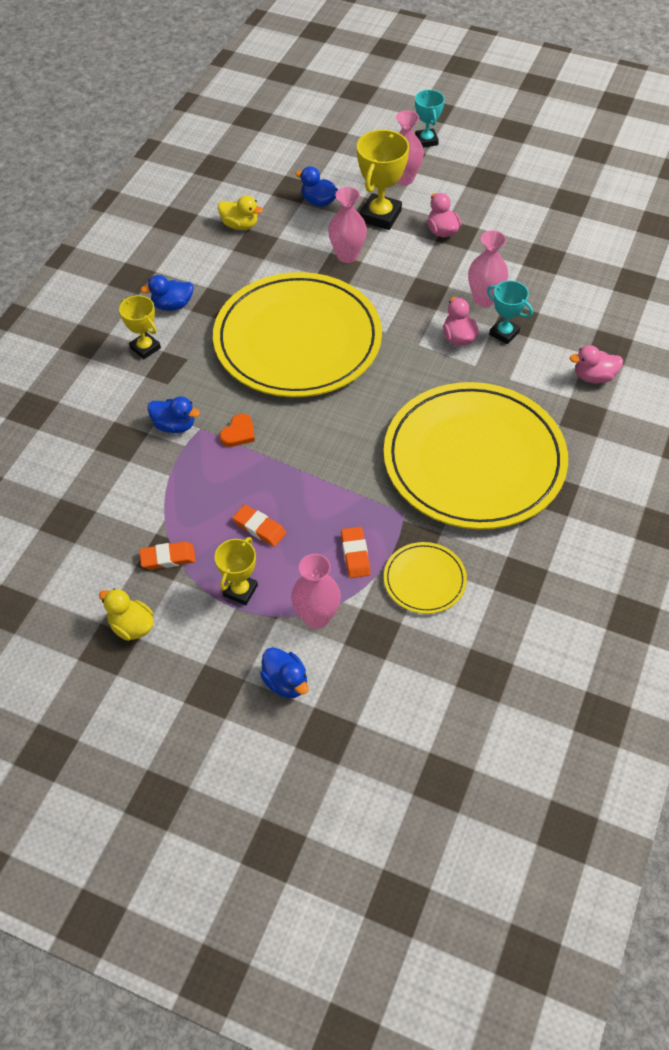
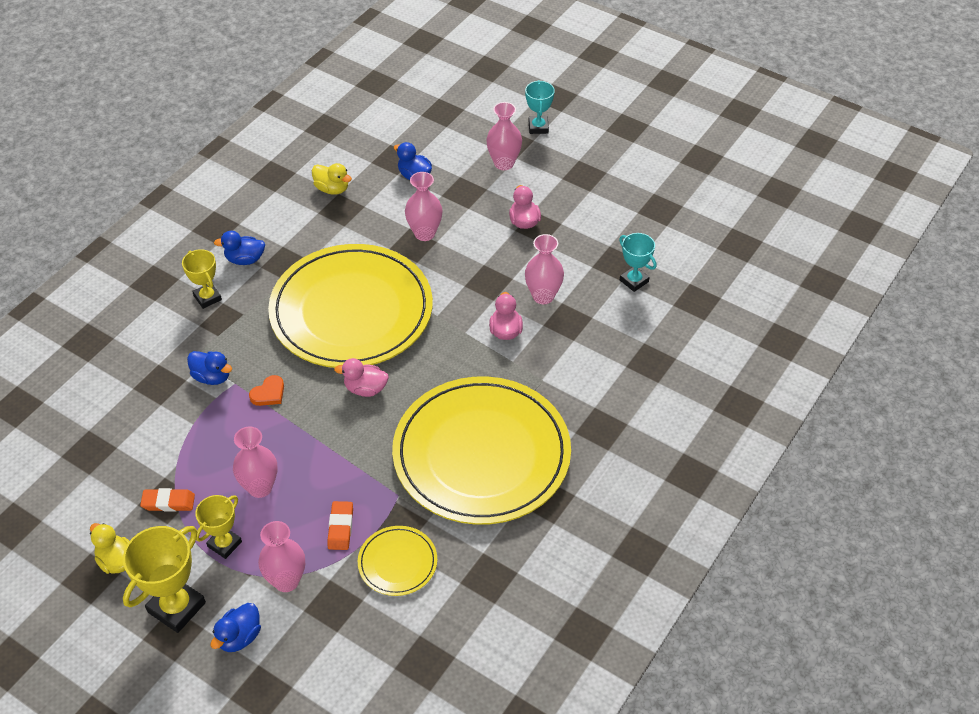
camera: 10 degrees right, 5 degrees down
(259, 528) = (260, 487): orange eraser -> pink vase
(286, 682) = (239, 637): blue duck -> blue duck turned 60 degrees clockwise
(380, 216) = (469, 198): yellow trophy -> yellow trophy (176, 607)
(504, 333) = (551, 333): turquoise trophy -> turquoise trophy (634, 281)
(593, 377) = (624, 390): pink duck -> pink duck (365, 389)

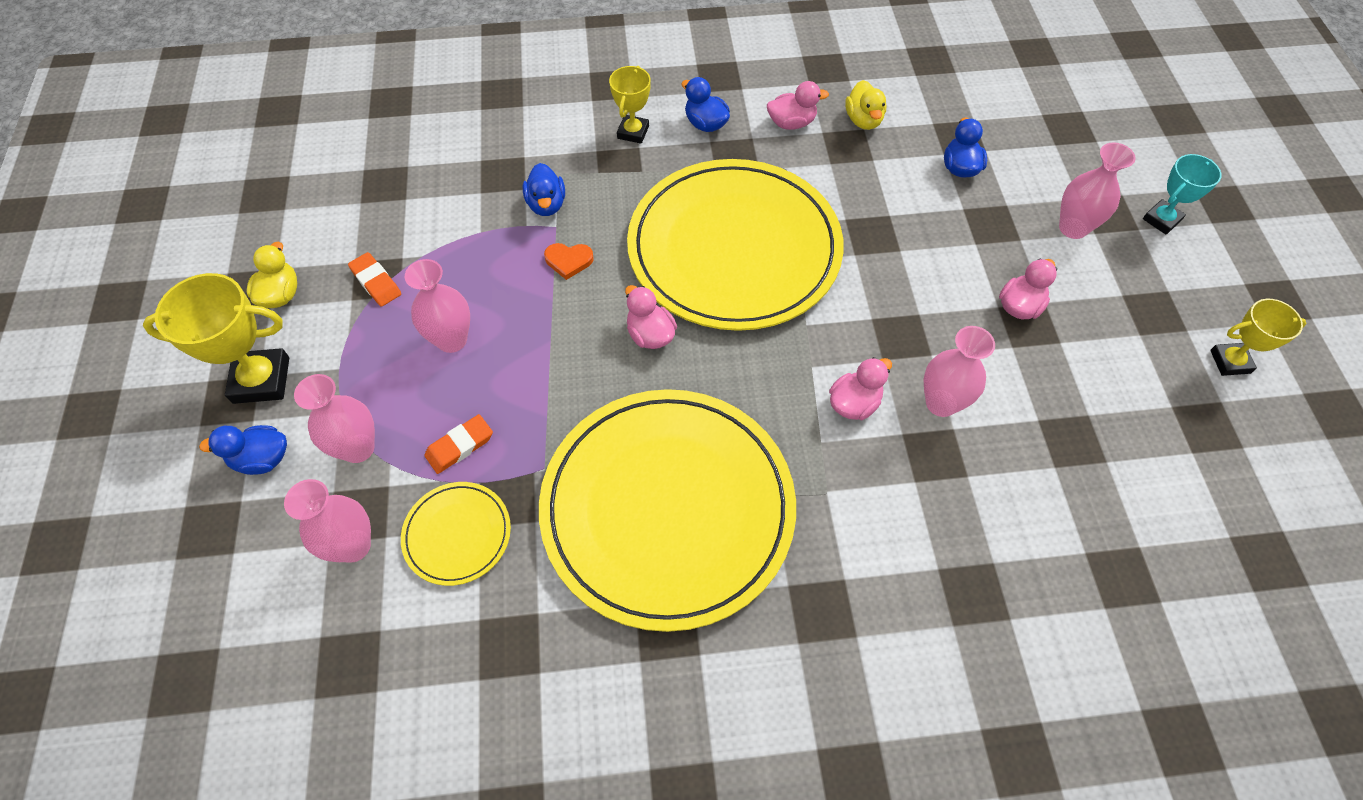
camera: 50 degrees right, 10 degrees up
(224, 544) = (362, 362): yellow trophy -> yellow trophy (1230, 362)
(294, 221) = (791, 123): none -> pink duck
(424, 233) = (898, 233): pink vase -> pink vase (353, 546)
(634, 281) = (1069, 480): turquoise trophy -> none

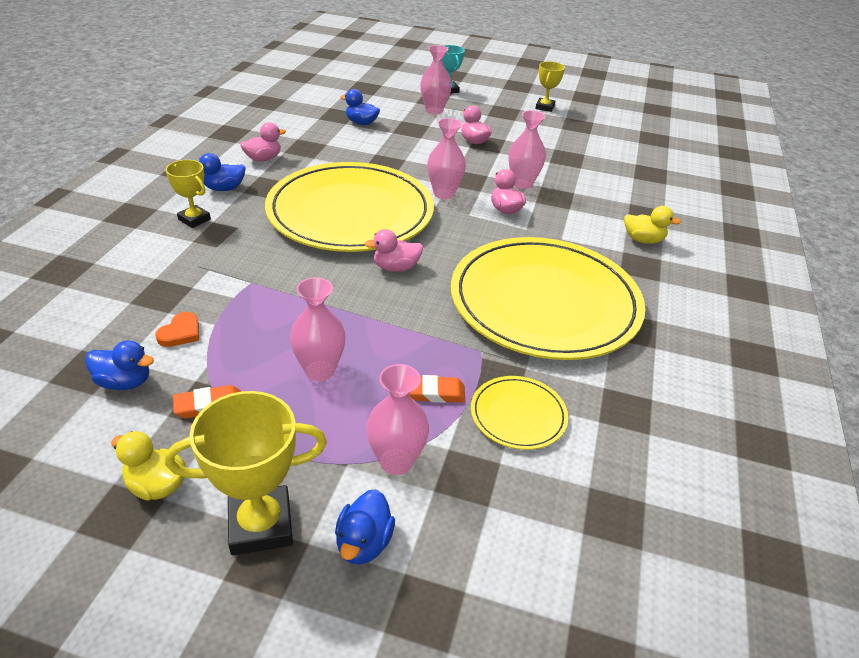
camera: 70 degrees left, 20 degrees down
(261, 380) = (261, 525): yellow trophy -> yellow trophy turned 60 degrees clockwise
(353, 546) = (499, 487): pink vase -> pink vase (444, 193)
(460, 446) = (434, 393): orange eraser -> orange eraser turned 75 degrees counterclockwise
(546, 204) = (222, 280): blue duck -> blue duck (124, 382)
(568, 261) = (293, 285): orange heart -> orange heart (180, 332)
(791, 123) = (263, 159): pink duck -> pink duck turned 45 degrees clockwise
(863, 120) = (290, 136): yellow duck -> yellow duck (643, 240)

